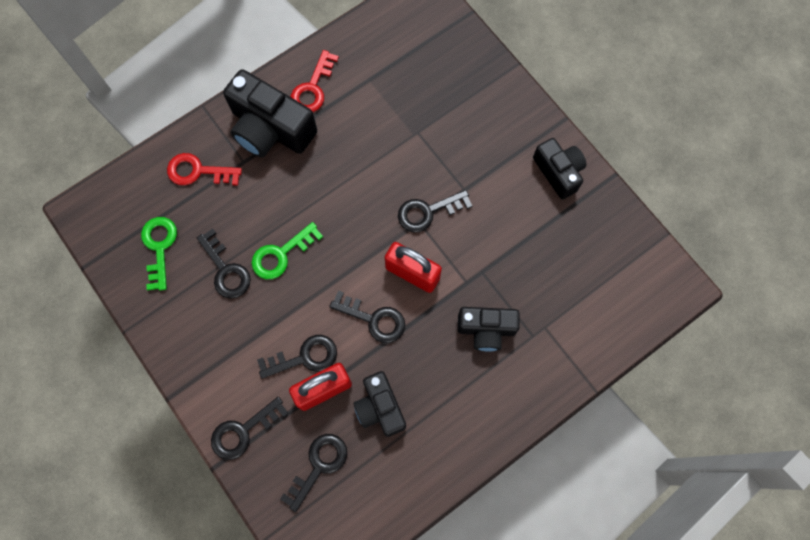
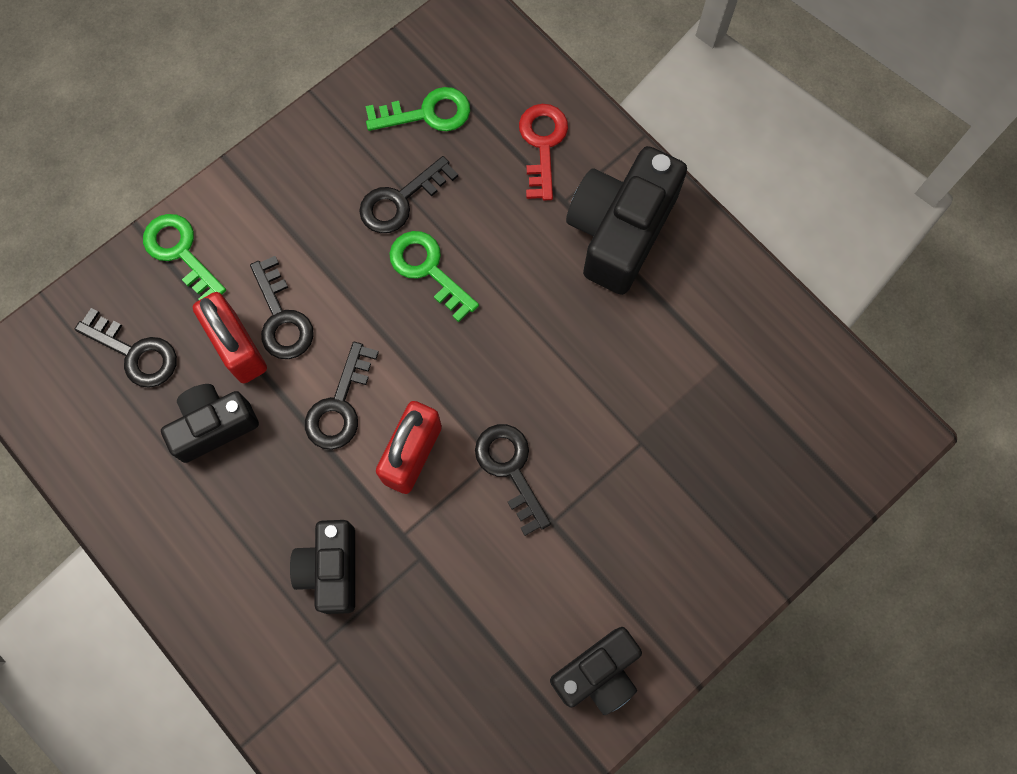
camera: 85 degrees right, 0 degrees up
(244, 431) = (181, 253): black key -> green key
(313, 88) = (695, 282): red key -> none

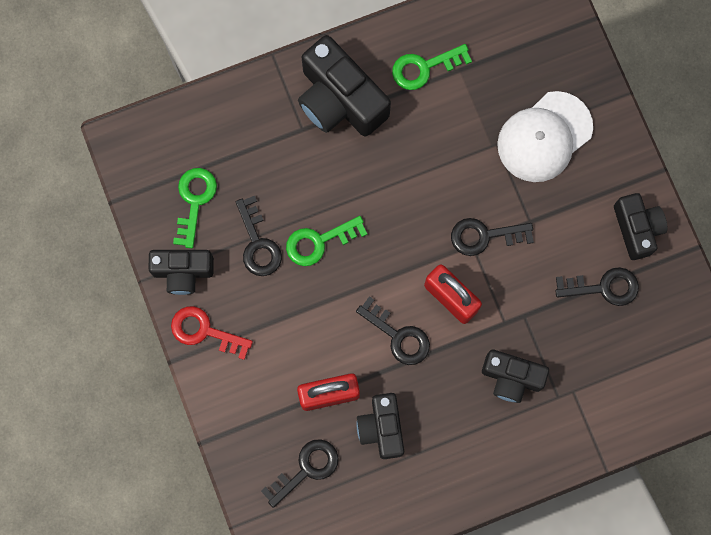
camera: 70 degrees left, 5 degrees up
(181, 253) = (239, 414): green key -> green key (425, 67)
(281, 317) = (317, 356): black key -> black key (603, 287)
(336, 131) = (183, 272): none -> black camera
(542, 145) = (252, 128): red key -> red key (205, 331)
(676, 502) = (544, 137): none -> white cap

